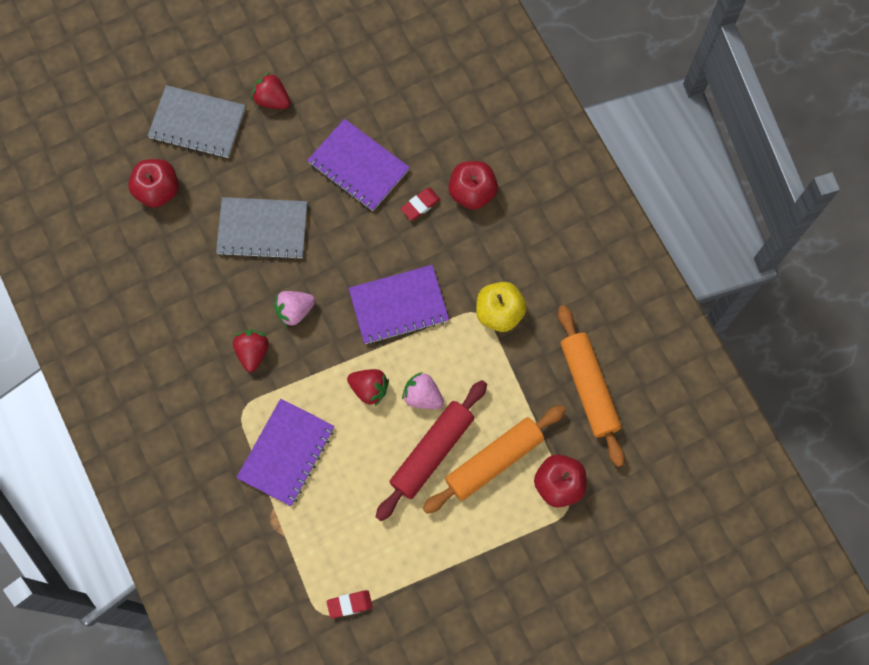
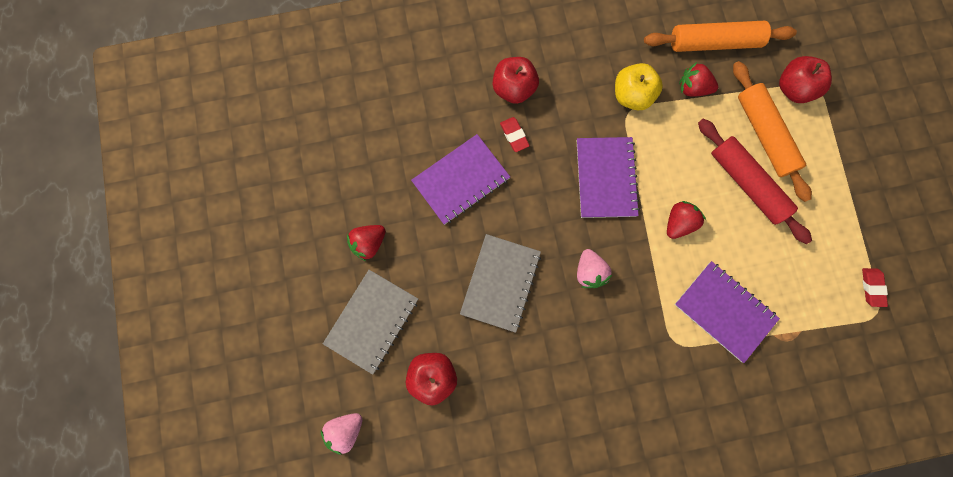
camera: 75 degrees left, 5 degrees up
(252, 352) = (621, 320): red strawberry -> red strawberry (692, 88)
(422, 396) = (694, 179): pink strawberry -> pink strawberry (345, 430)

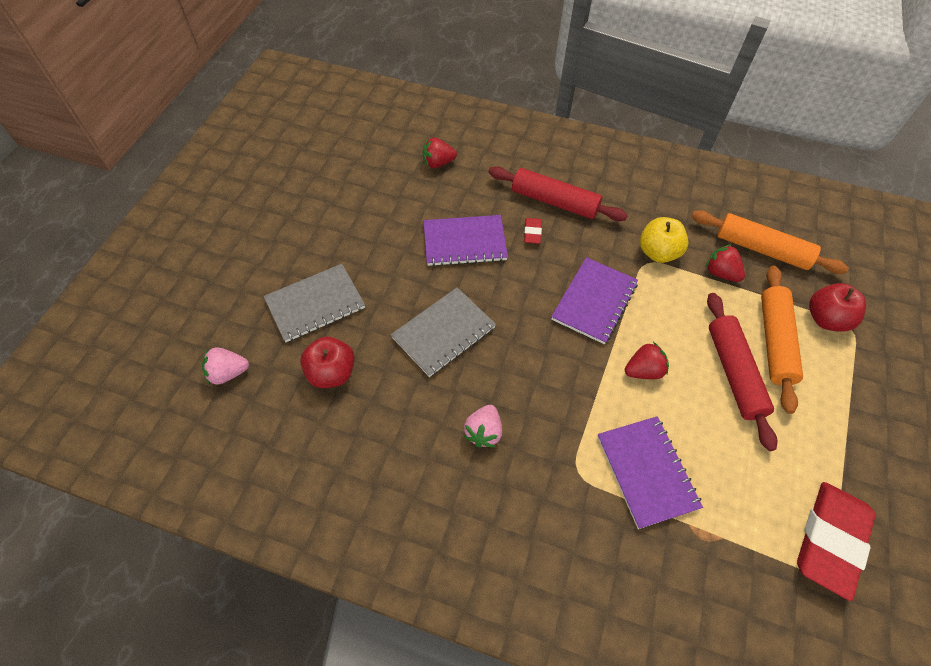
camera: 30 degrees right, 20 degrees down
(369, 243) = (357, 249): red strawberry -> red strawberry (438, 163)
(514, 89) = (554, 201): red apple -> red rolling pin
(589, 272) = (531, 366): pink strawberry -> pink strawberry (483, 432)
(872, 287) = (830, 540): red eraser -> red eraser, size x2.33

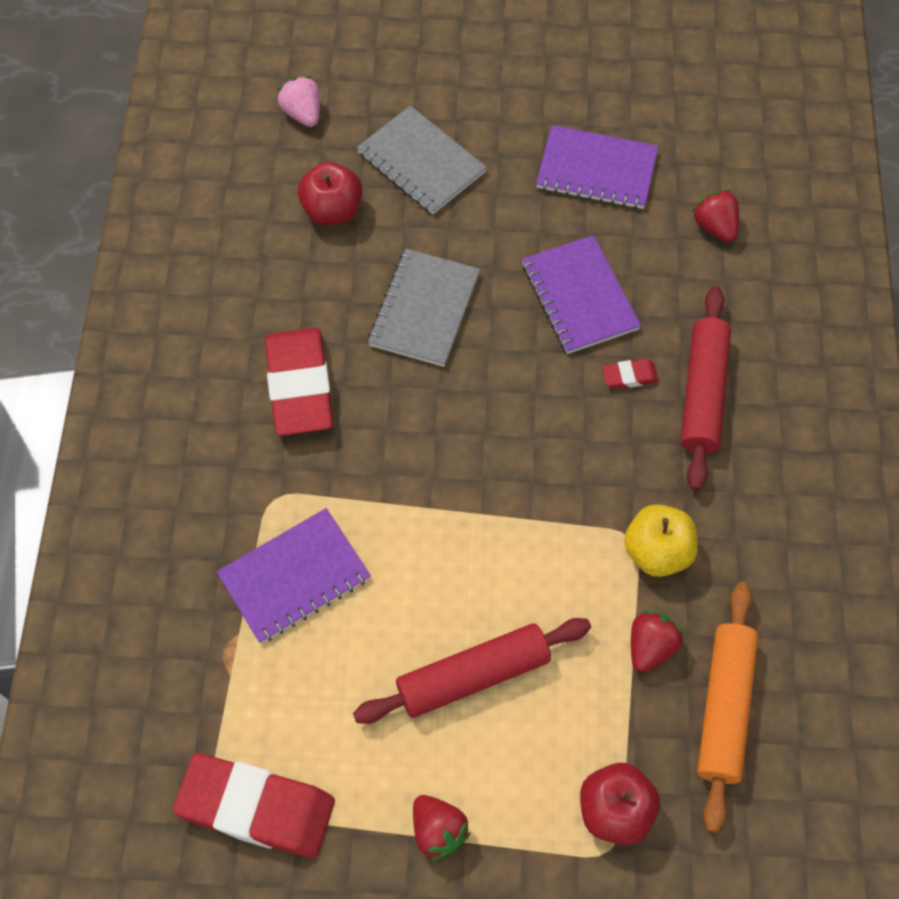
camera: 75 degrees right, 5 degrees up
(444, 333) = (424, 309): grey notebook -> grey notebook turned 75 degrees clockwise
(483, 432) = (299, 386): pink strawberry -> red eraser
(594, 301) = (535, 477): purple notebook -> purple notebook (596, 170)
(643, 370) = (440, 556): red strawberry -> red strawberry (438, 830)
(774, 341) = (546, 732): orange rolling pin -> none

